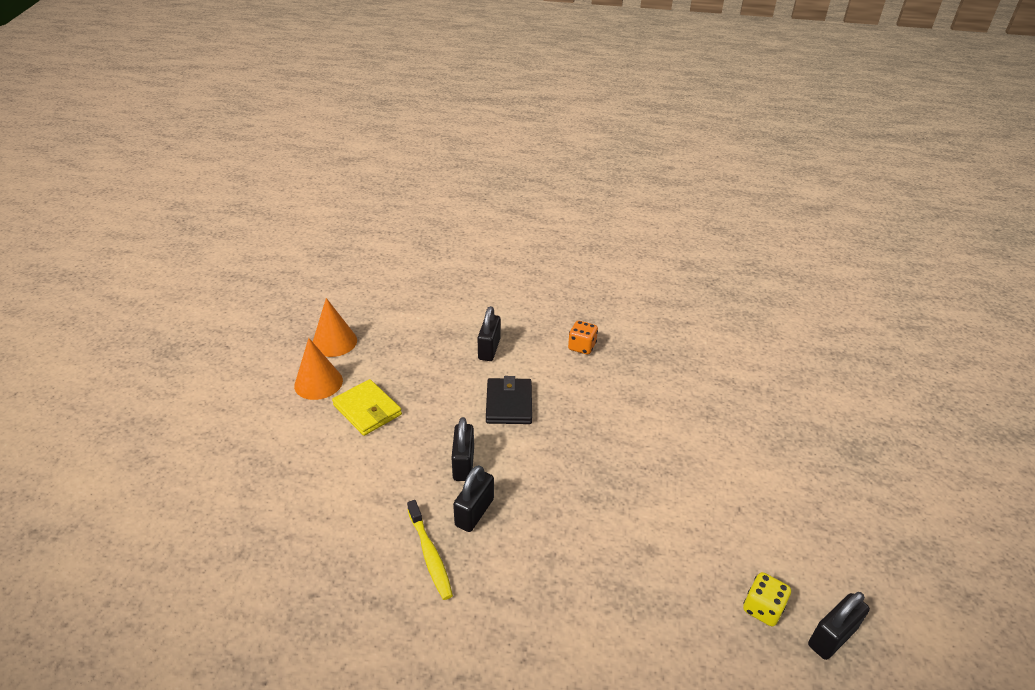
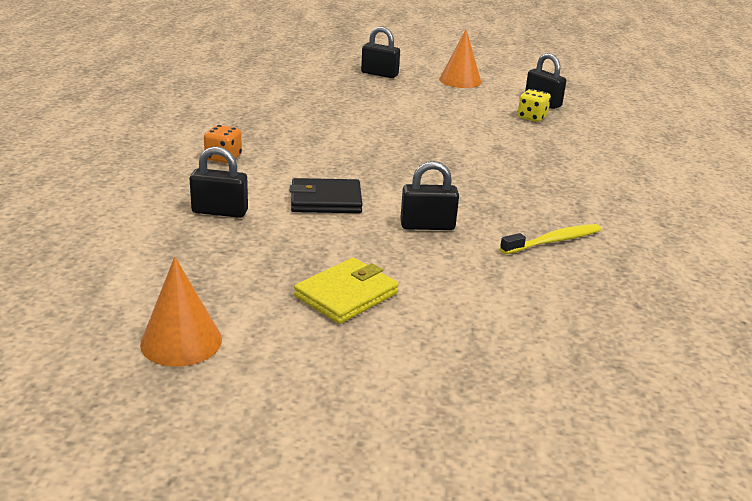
camera: 95 degrees left, 10 degrees down
(318, 383) = (288, 345): orange cone -> orange cone (460, 80)
(474, 512) = (491, 219): black padlock -> black padlock (379, 74)

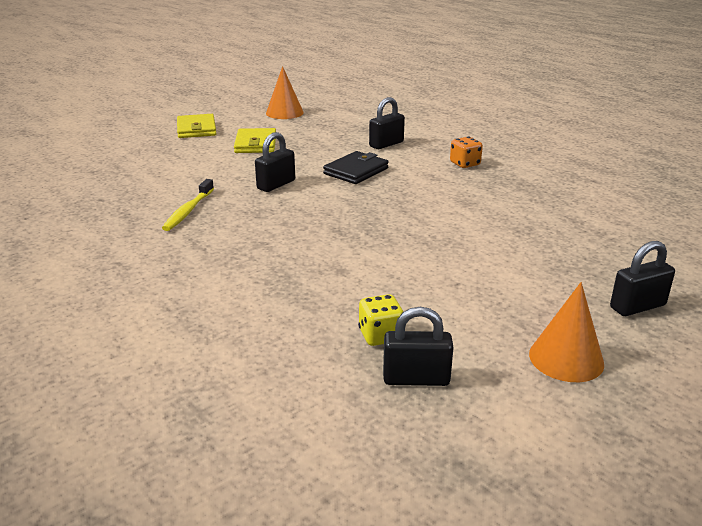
camera: 135 degrees right, 0 degrees up
(369, 382) = (196, 129): none -> yellow wallet

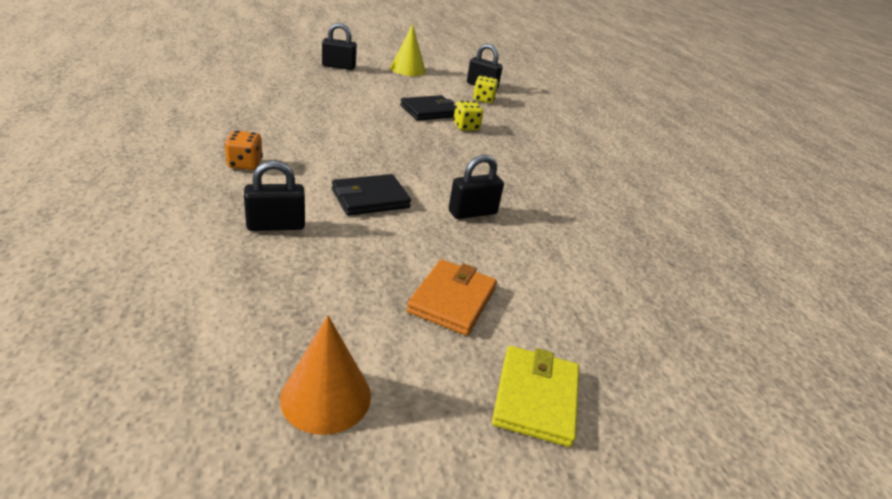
camera: 160 degrees left, 5 degrees up
(188, 211) = (576, 212): yellow toothbrush -> none
(256, 144) = (452, 300): yellow wallet -> orange wallet
(354, 267) = (466, 127): none -> yellow dice
(419, 273) = (429, 111): none -> black wallet
(566, 358) = (408, 69): orange cone -> yellow cone

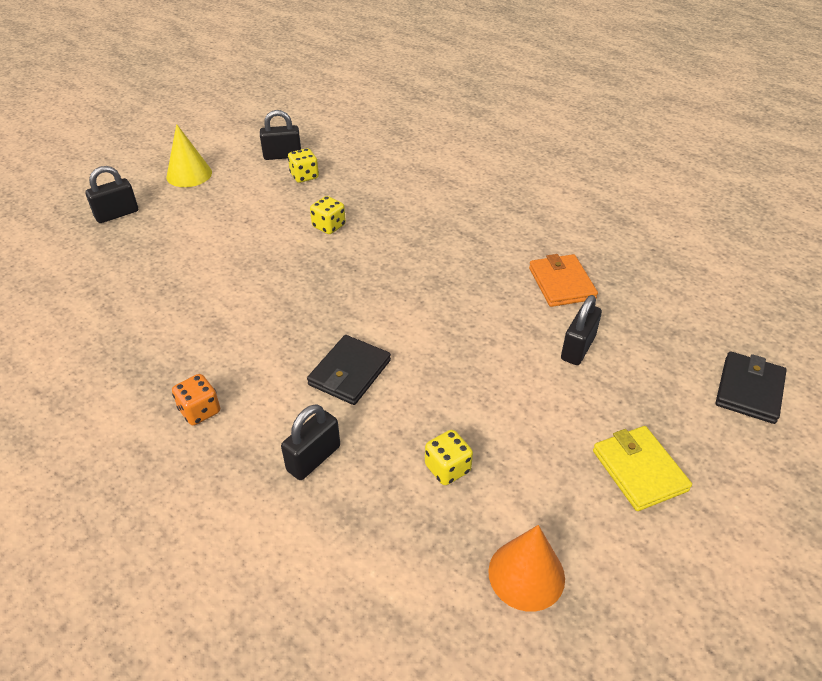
camera: 30 degrees left, 10 degrees up
(362, 289) = (447, 468): none -> yellow dice
(429, 111) = (276, 225): black wallet -> black wallet (749, 390)
(452, 300) = (514, 430): orange wallet -> orange wallet (561, 283)
(472, 213) = (439, 330): black padlock -> black padlock (577, 348)

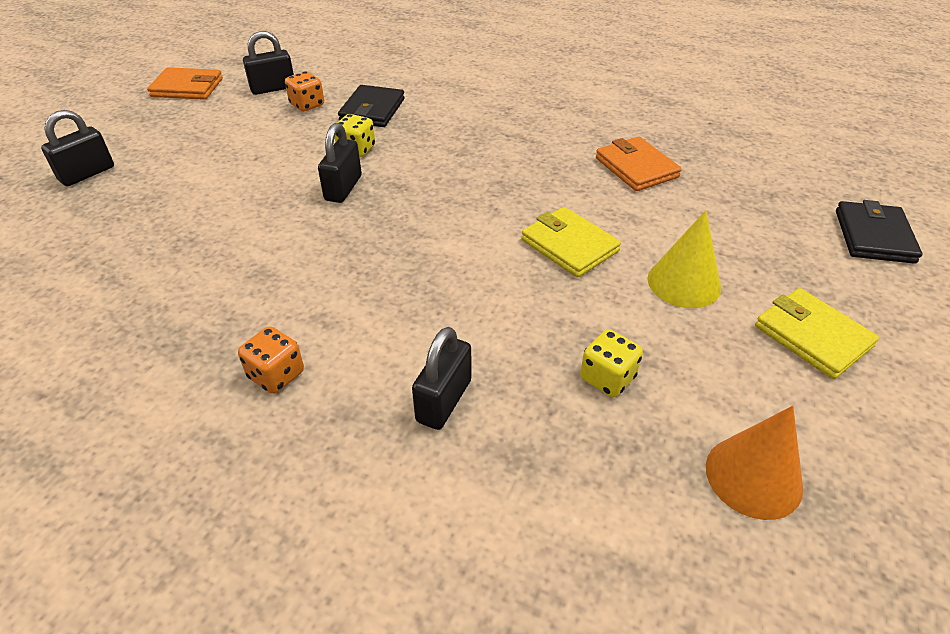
camera: 15 degrees left, 0 degrees up
(189, 174) = (166, 121): yellow cone -> yellow cone (684, 283)
(215, 145) = (187, 88): none -> orange wallet
(304, 176) = (307, 105): yellow dice -> orange dice
(350, 372) = (446, 296): black wallet -> black wallet (372, 110)
(468, 347) = (569, 246): none -> yellow wallet
(577, 348) = (685, 226): black padlock -> black padlock (343, 188)

